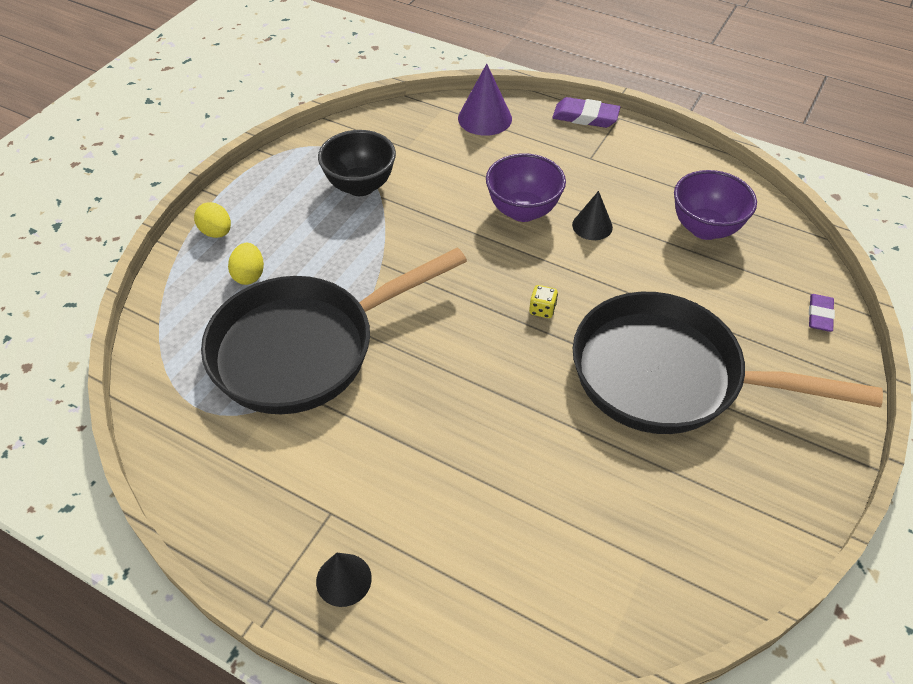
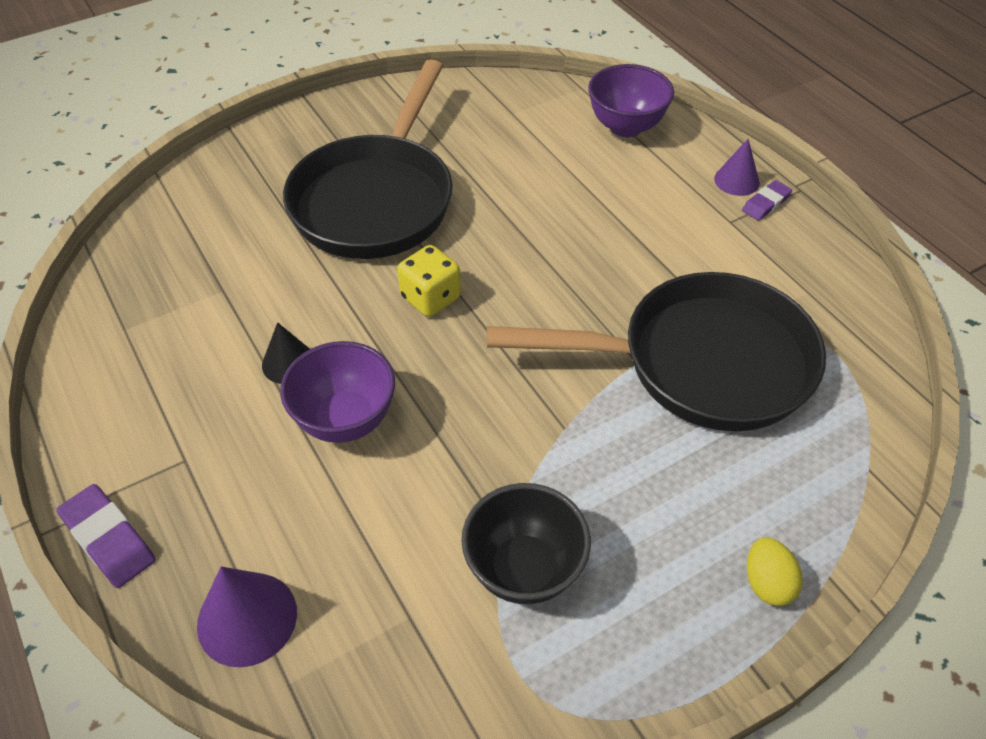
camera: 150 degrees left, 0 degrees up
(249, 275) = (738, 487): yellow egg -> none
(343, 579) = (736, 180): black cone -> purple cone
(542, 309) = (430, 298): yellow dice -> yellow dice, size x1.74
(669, 376) = (377, 199): black pan -> black pan turned 60 degrees clockwise
(705, 228) = (179, 304): purple bowl -> purple bowl (626, 127)
(820, 315) = (195, 188): purple eraser -> purple eraser (765, 203)

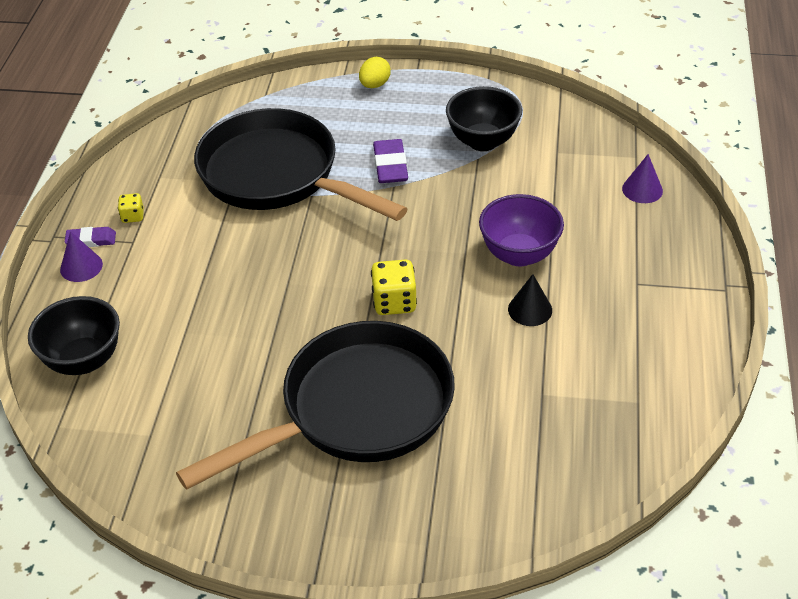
camera: 140 degrees left, 5 degrees down
(108, 539) = (705, 262): purple eraser -> purple eraser (390, 165)
(247, 618) = (642, 189): purple cone -> purple cone, size x0.66
(626, 127) = (84, 360): purple bowl -> black bowl
(767, 242) = (133, 216): none -> yellow dice

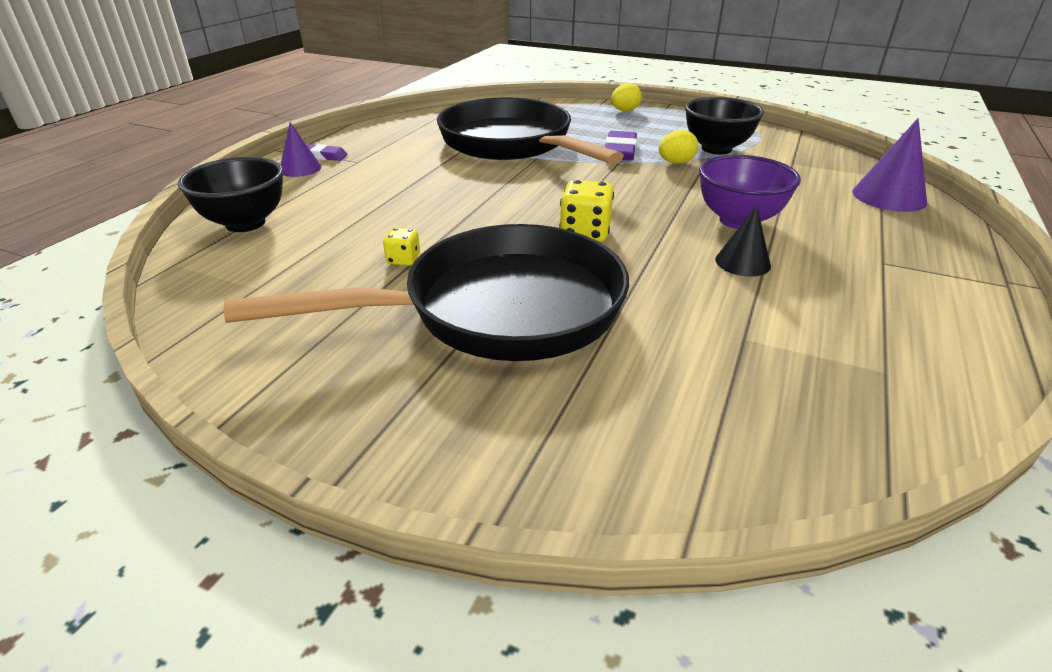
camera: 15 degrees right, 10 degrees down
(133, 216) = (369, 149): yellow dice -> yellow dice (403, 260)
(448, 175) = (675, 163): none -> yellow egg
(642, 189) = (889, 197): purple cone -> purple cone, size x1.52

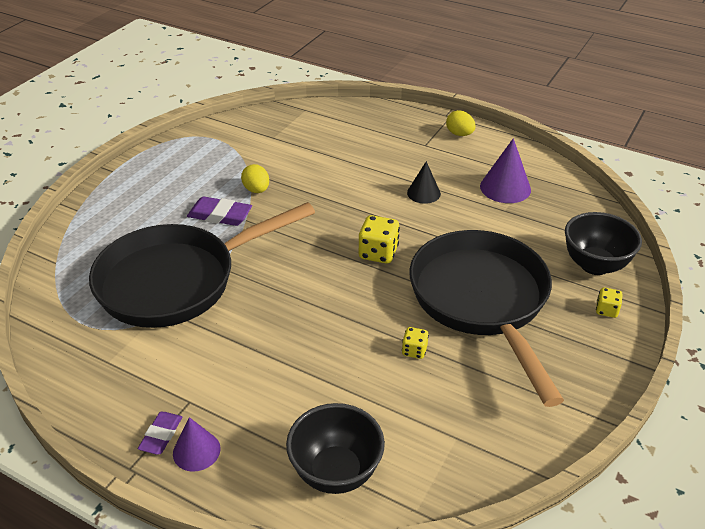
camera: 85 degrees left, 5 degrees up
(485, 448) = (606, 310): none -> yellow dice
(624, 111) = (110, 197): yellow egg -> yellow egg (459, 134)
(716, 149) = (232, 164): black bowl -> black bowl (594, 265)
(738, 221) = (366, 182): purple bowl -> none
(889, 197) = (339, 117): purple cone -> purple cone (505, 188)

